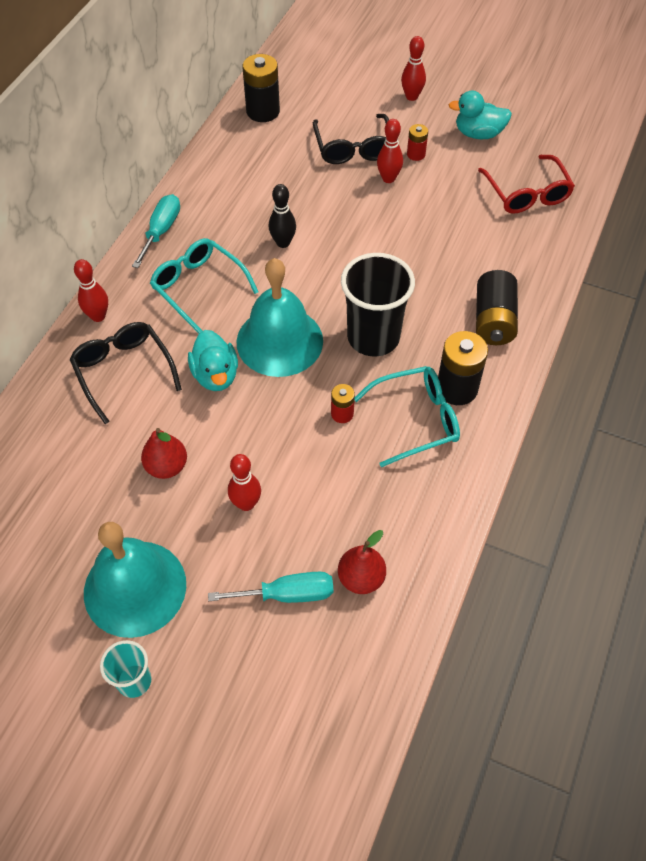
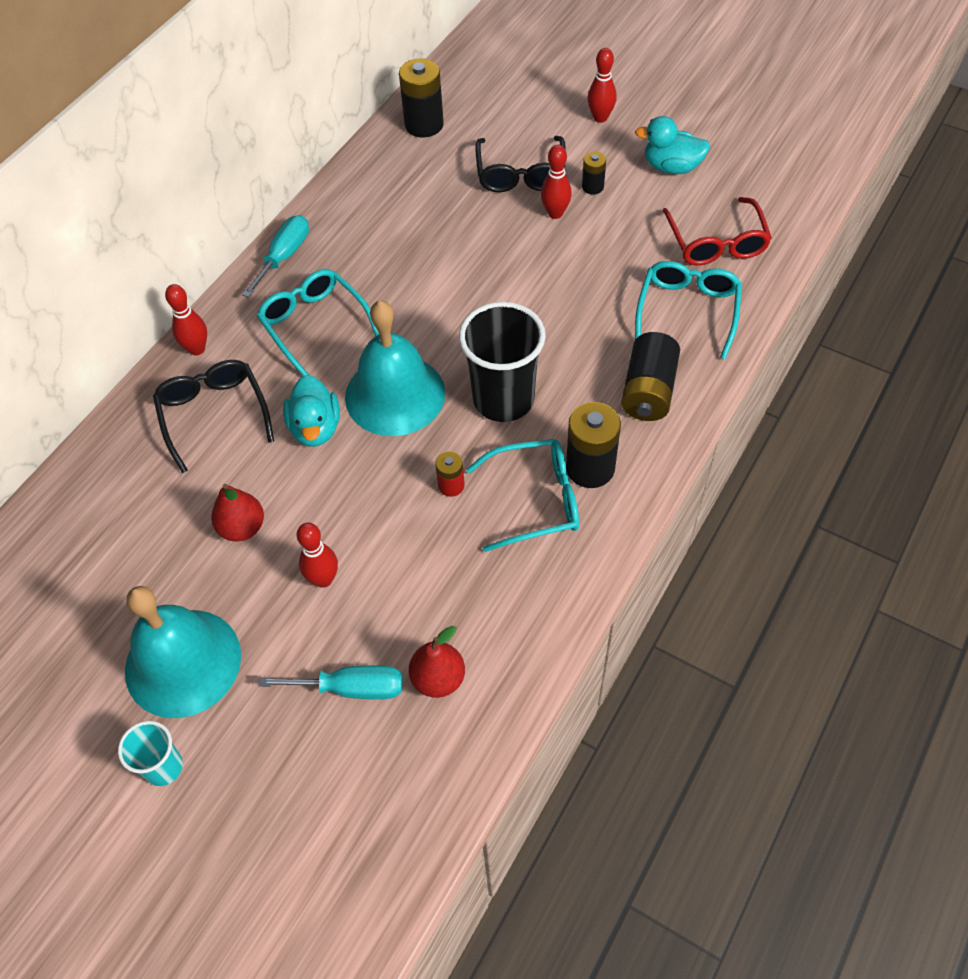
camera: 10 degrees right, 0 degrees up
(283, 243) = (419, 280): black bowling pin -> none
(416, 154) = (592, 187): red battery -> black battery
(513, 252) = (687, 311): none -> turquoise glasses

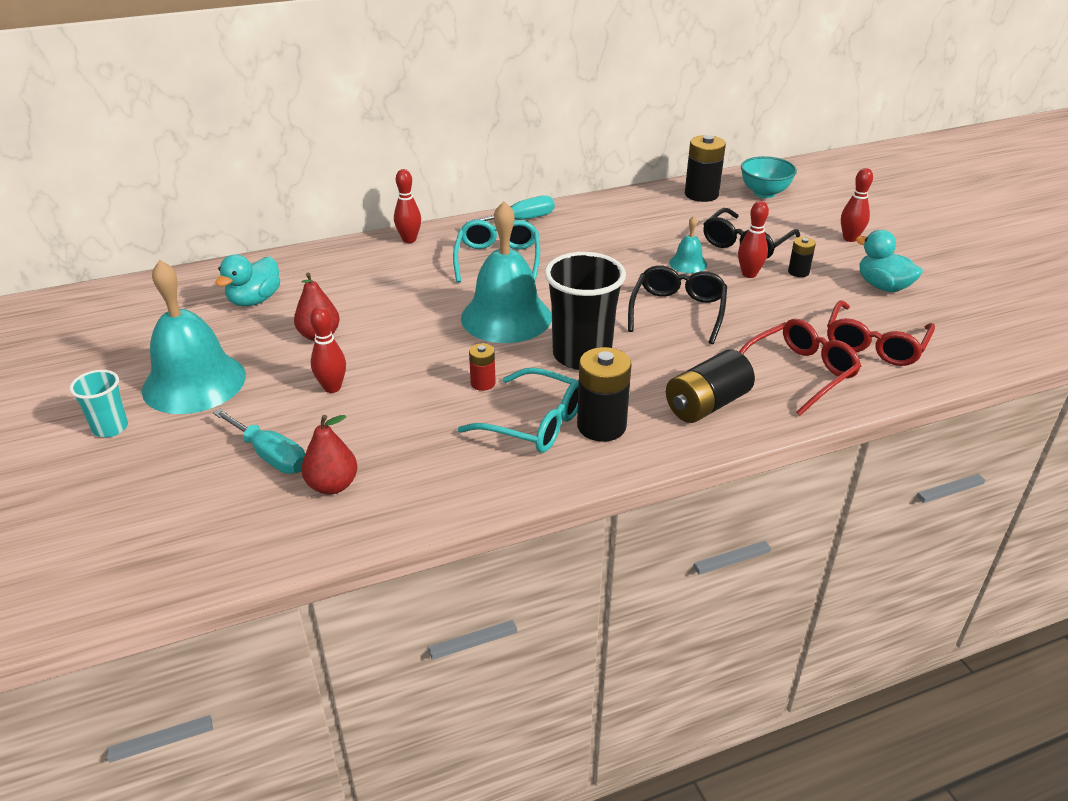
camera: 35 degrees right, 20 degrees down
(214, 415) = (377, 274): black glasses -> black glasses (677, 311)
(315, 428) = (431, 309): turquoise duck -> turquoise duck (254, 300)
(479, 92) = (764, 193): none -> turquoise bowl
(492, 229) = (688, 263): none -> turquoise bell
(687, 311) = (799, 373): turquoise glasses -> red glasses

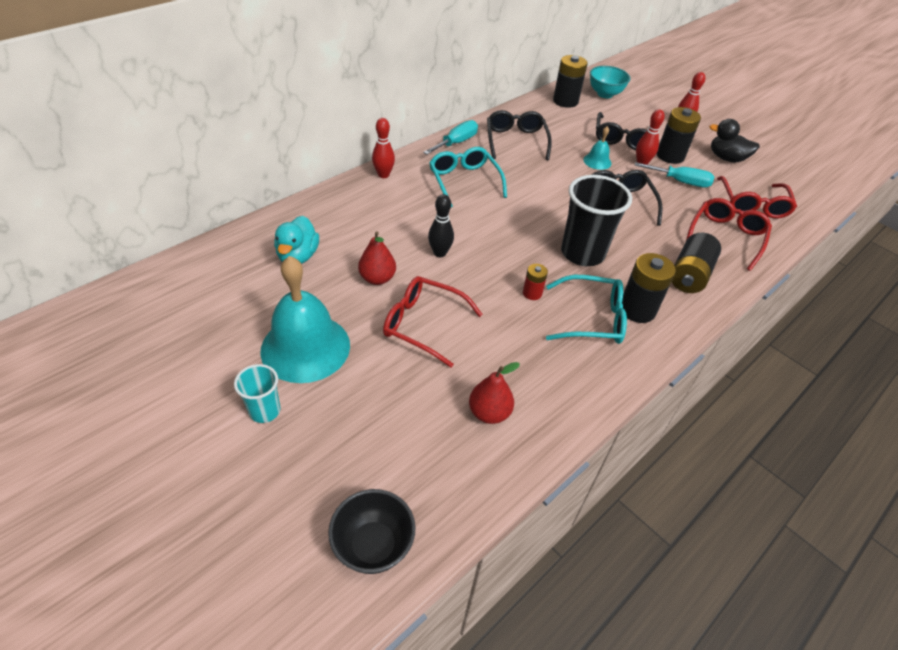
camera: 25 degrees left, 10 degrees up
(114, 569) = (373, 545): none -> black bowl
(270, 455) = (421, 400): turquoise screwdriver -> turquoise screwdriver (680, 182)
(332, 388) = (423, 324): red bowling pin -> red glasses
(408, 324) = (440, 253): none -> black bowling pin
(506, 317) = (507, 231): turquoise bell -> none
(598, 228) = (516, 141): none -> black glasses
(798, 272) = (670, 156): black battery -> black battery, size x1.86
(883, 286) = (726, 158): turquoise duck -> black duck

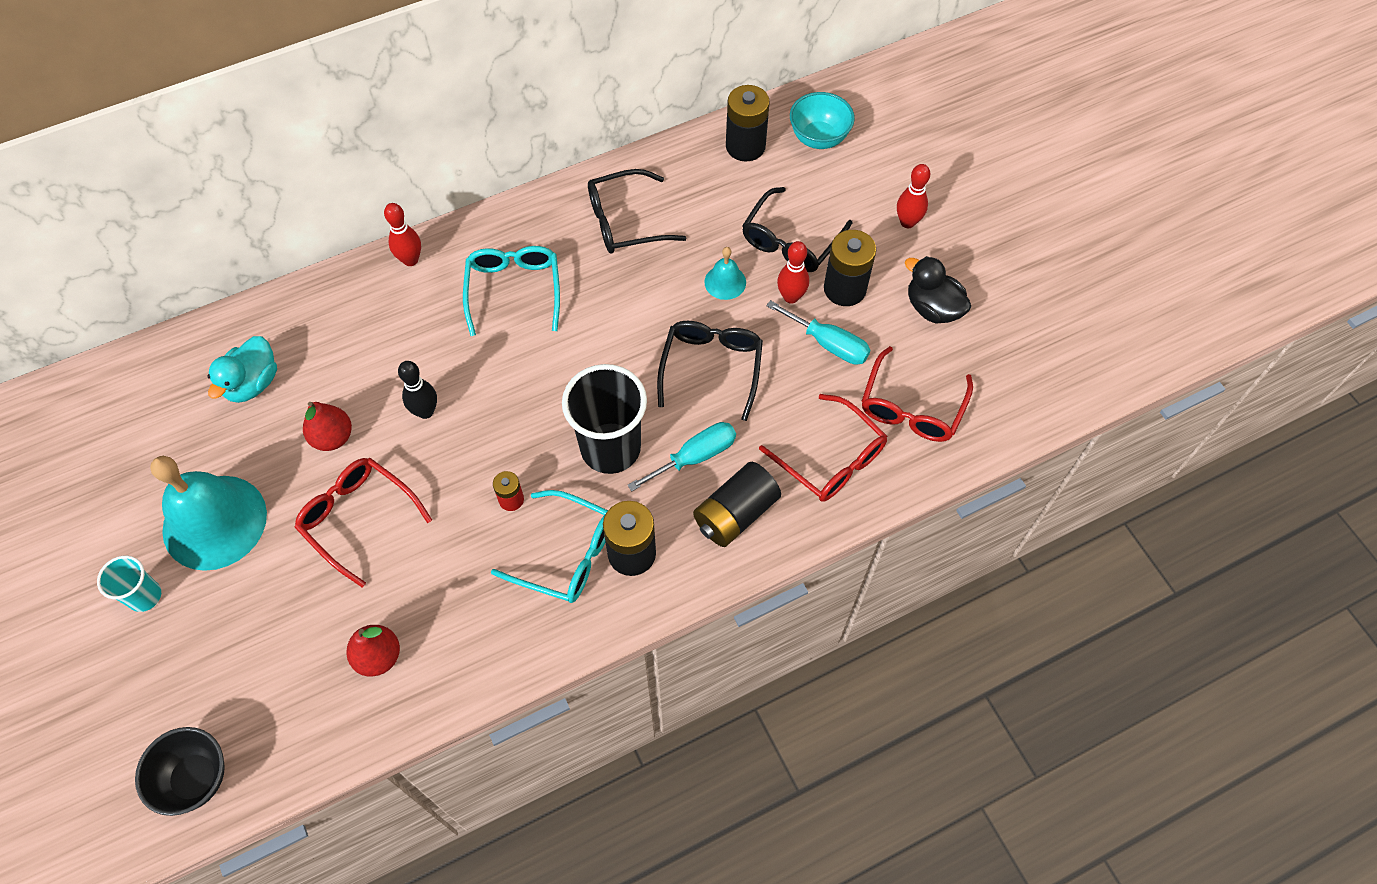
camera: 20 degrees right, 15 degrees up
(456, 143) = (537, 212): turquoise screwdriver -> turquoise screwdriver (695, 457)
(516, 141) = (625, 222): black glasses -> black glasses turned 120 degrees counterclockwise
(726, 237) = (831, 459): red glasses -> red glasses turned 90 degrees clockwise

